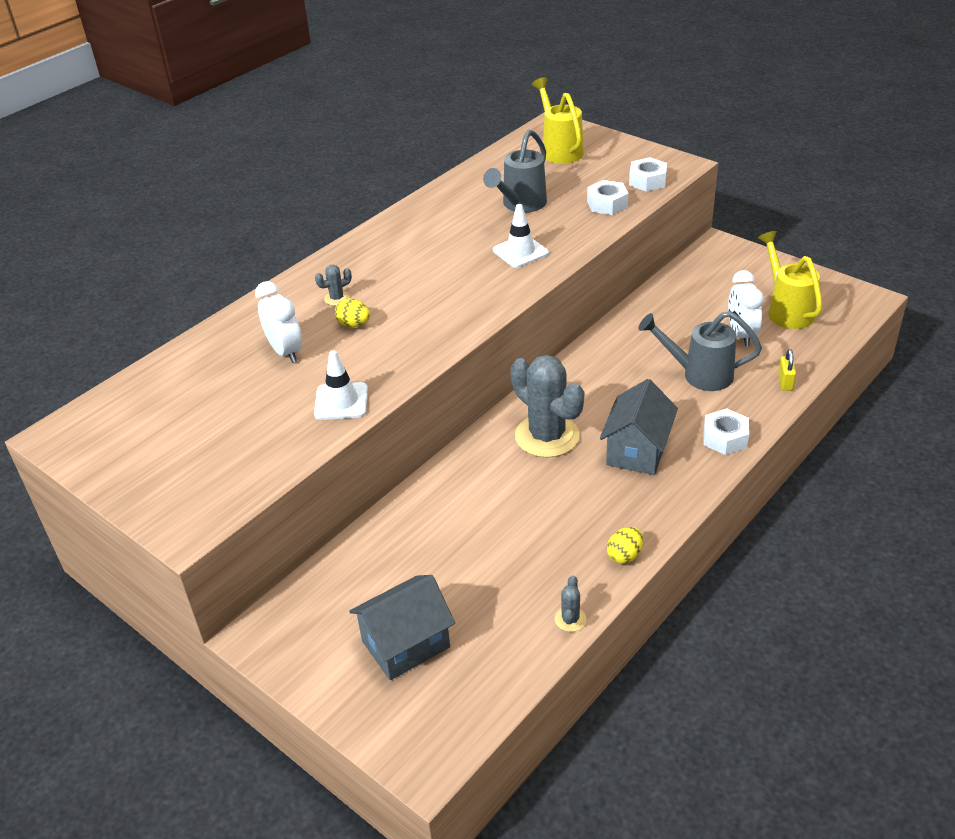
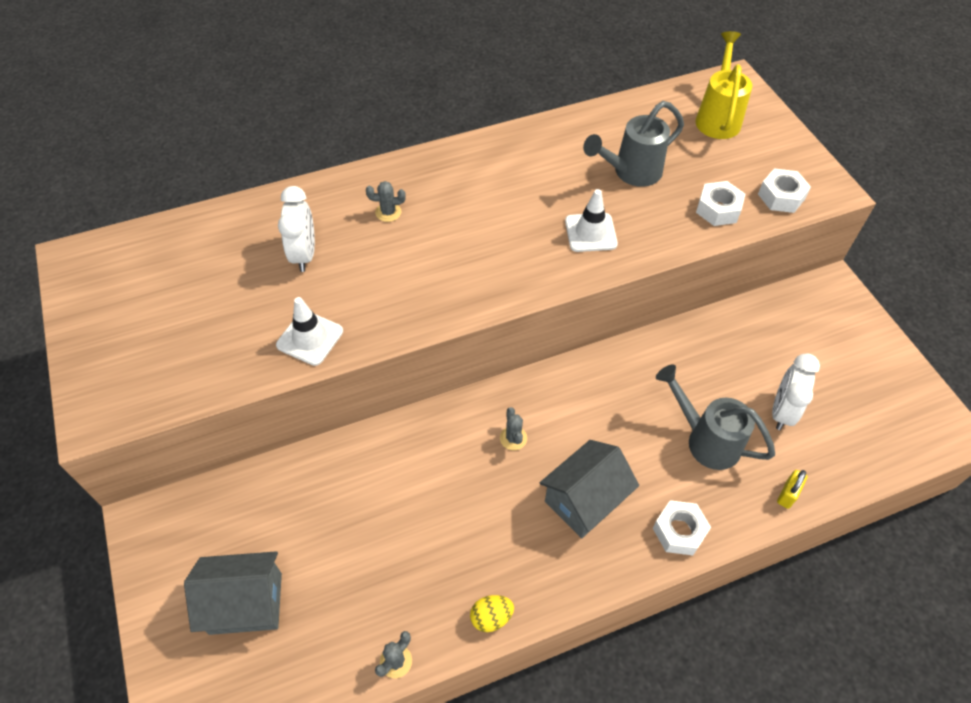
camera: 25 degrees right, 15 degrees up
(354, 324) = (381, 251): yellow egg -> none
(547, 436) = (513, 438): grey cactus -> grey cactus, size x0.41
(786, 310) = (851, 403): yellow watering can -> none

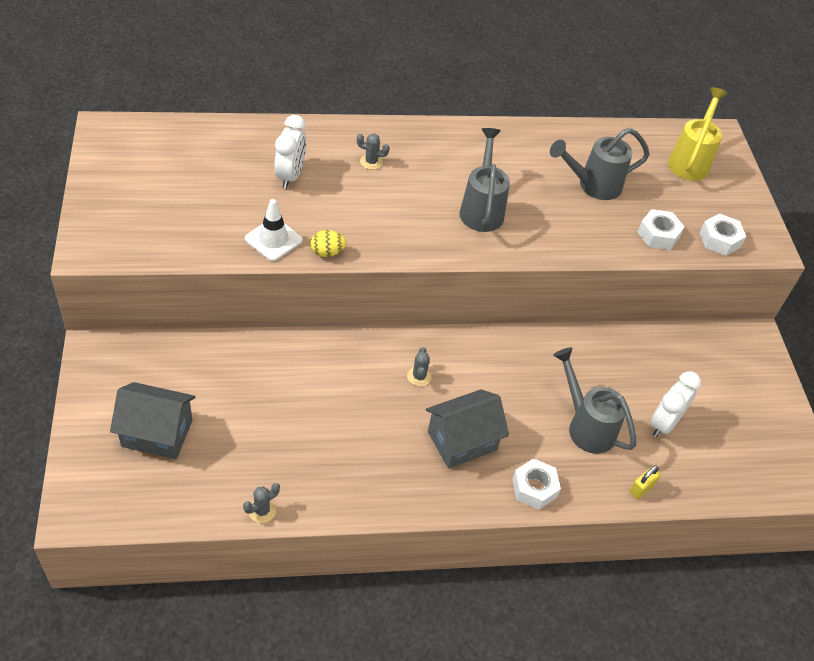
camera: 10 degrees right, 5 degrees down
(491, 617) = (351, 503): yellow egg -> yellow egg (327, 252)
(525, 233) = (482, 208): none -> grey watering can
(590, 232) = (538, 223): white traffic cone -> none

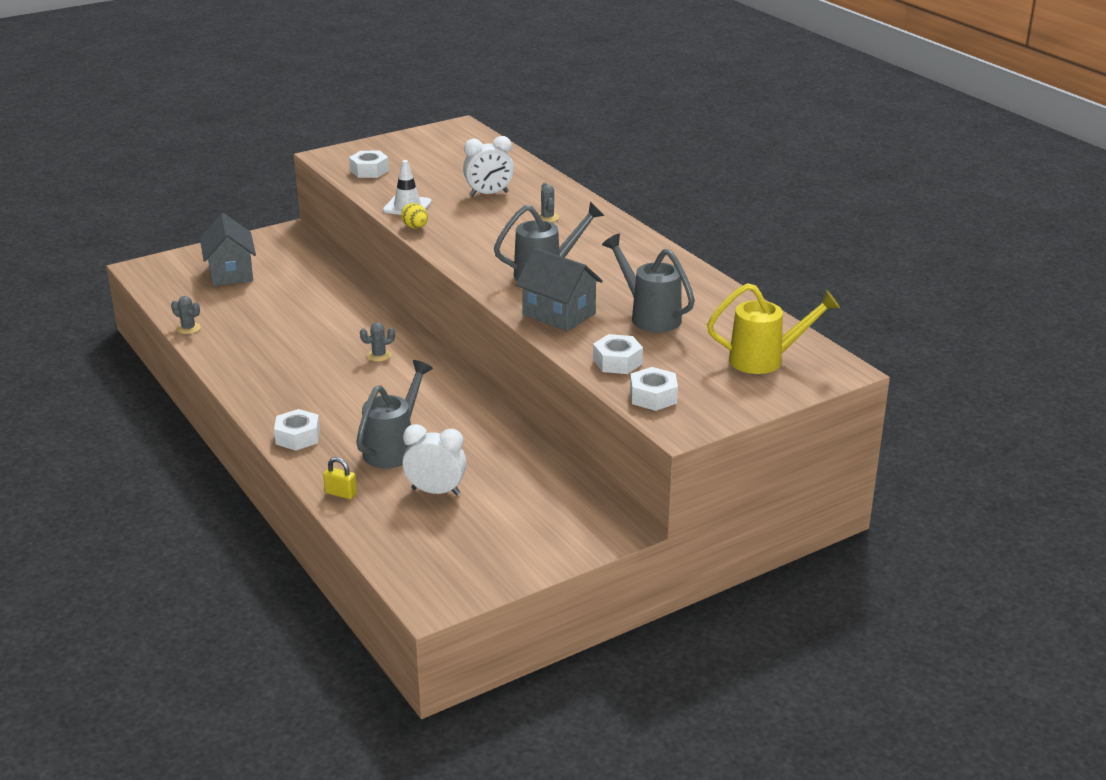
camera: 70 degrees right, 20 degrees down
(159, 234) = (369, 171): none -> white nut
(462, 441) = (323, 391): grey house -> grey house (559, 314)

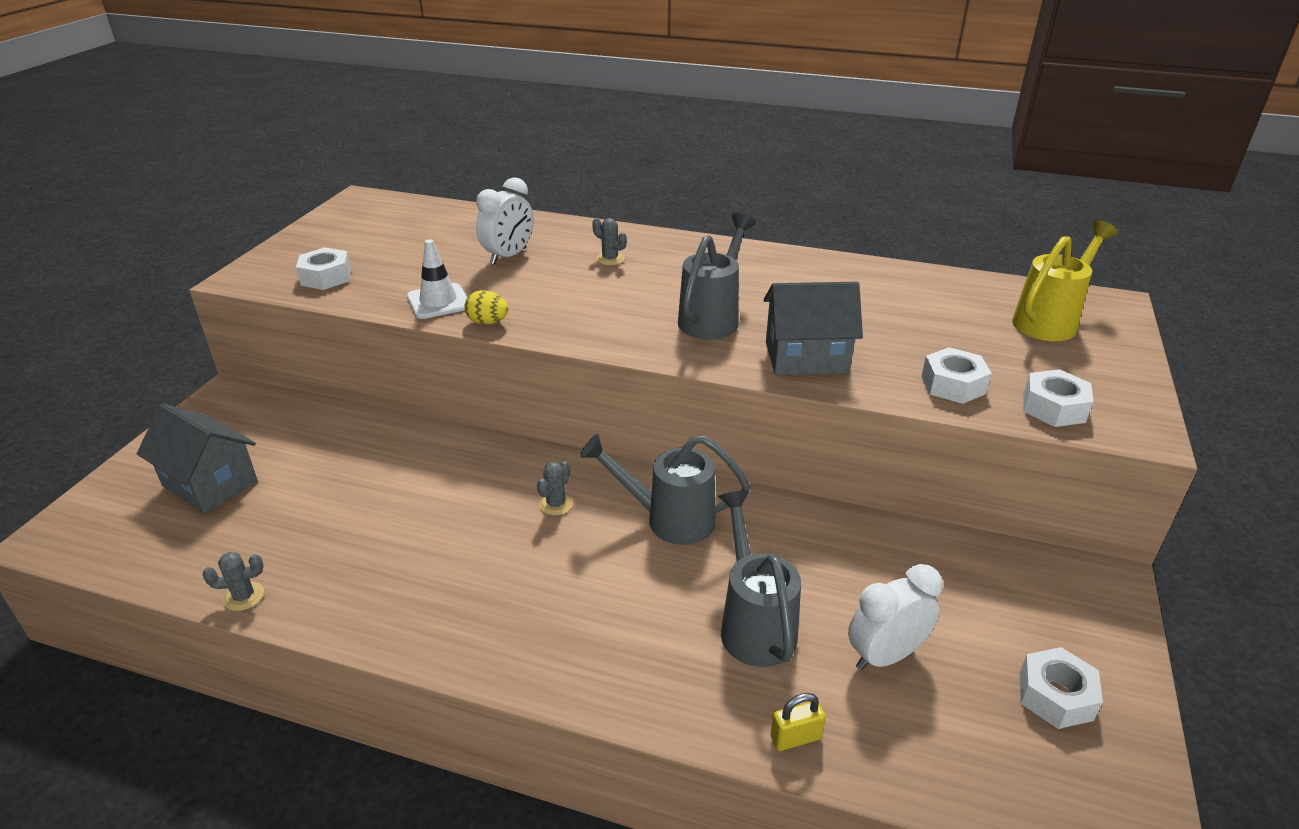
camera: 40 degrees left, 5 degrees up
(298, 437) = (621, 682): white nut -> white nut (1055, 696)
(649, 316) = (883, 321): grey watering can -> grey watering can (668, 519)

